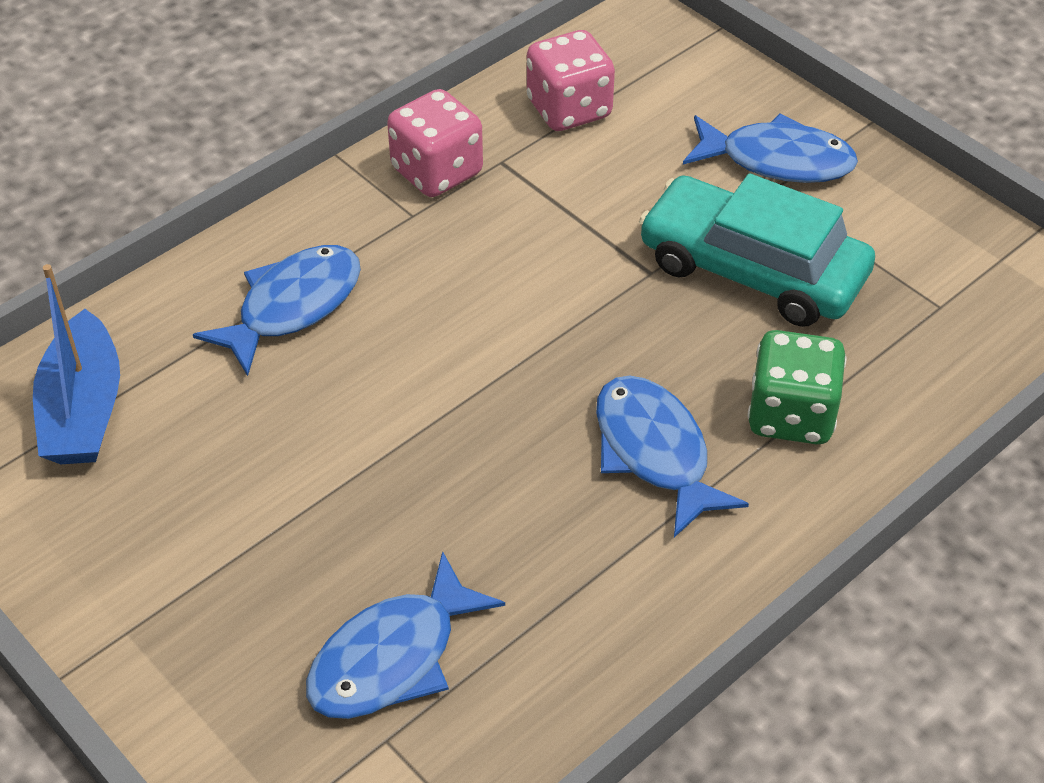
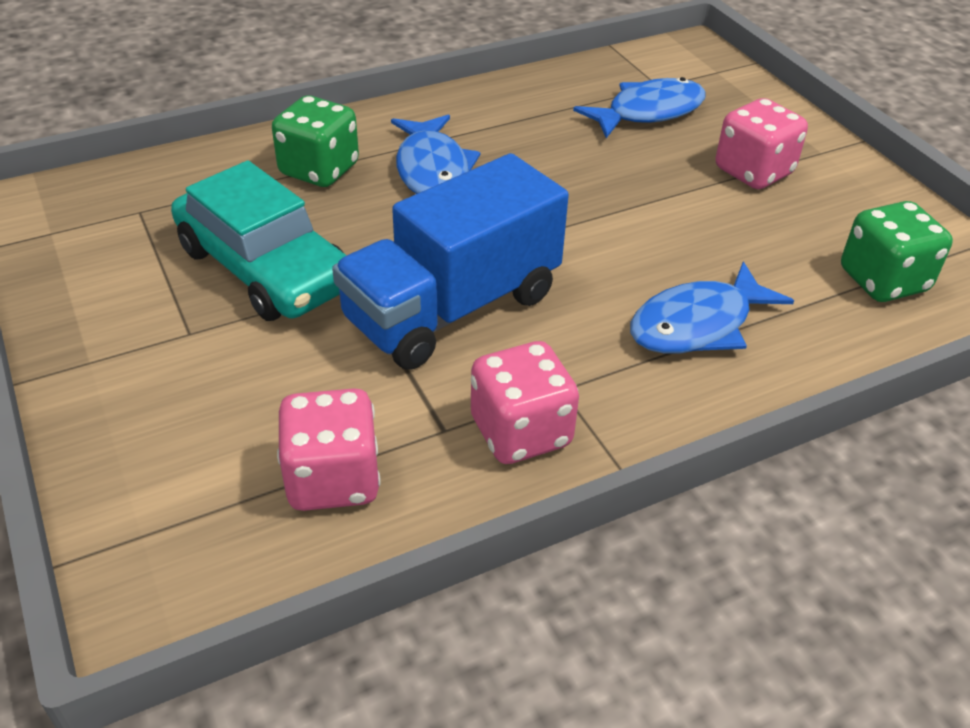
camera: 165 degrees left, 5 degrees down
(84, 410) = (883, 280): blue boat -> green dice
(229, 559) = (753, 172): none -> pink dice
(543, 269) = (452, 308): none -> blue truck
(777, 160) = (154, 361): blue fish -> none

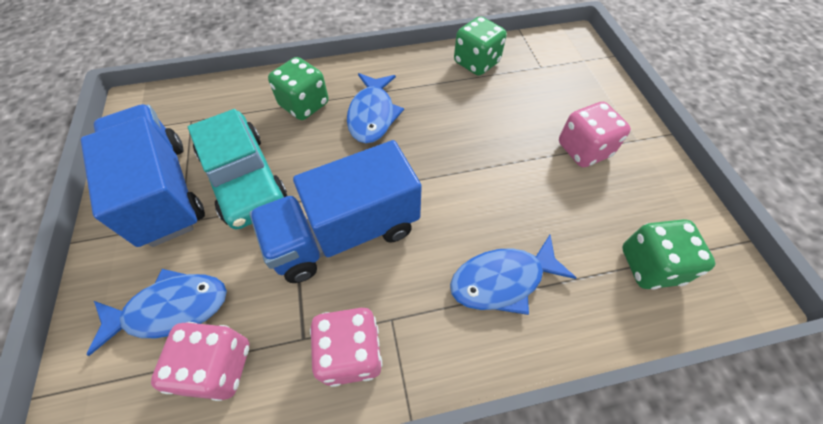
camera: 15 degrees right, 15 degrees up
(142, 301) = (164, 192): none -> blue truck
(563, 91) = (476, 63): none -> green dice
(648, 112) = (527, 88): blue fish -> blue fish (171, 309)

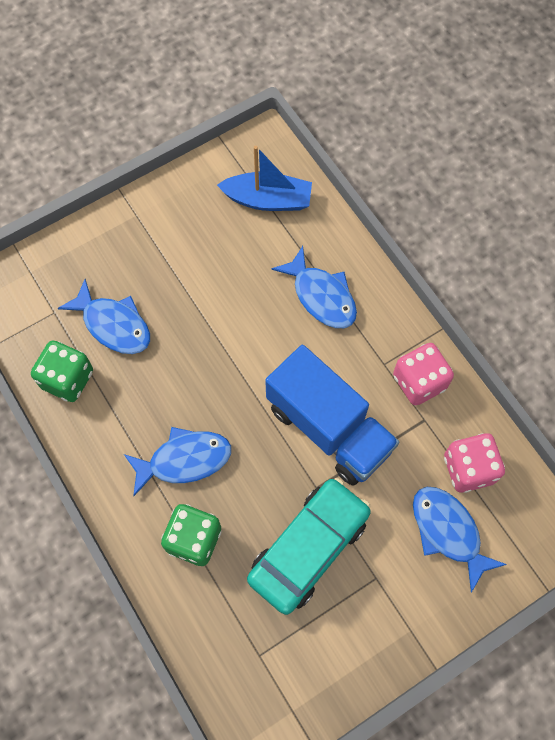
camera: 110 degrees left, 10 degrees up
(164, 192) = (353, 617): blue truck -> none
(518, 99) = (113, 324): none -> blue fish
(583, 150) = (164, 257): pink dice -> none
(650, 265) = (268, 200): green dice -> blue boat

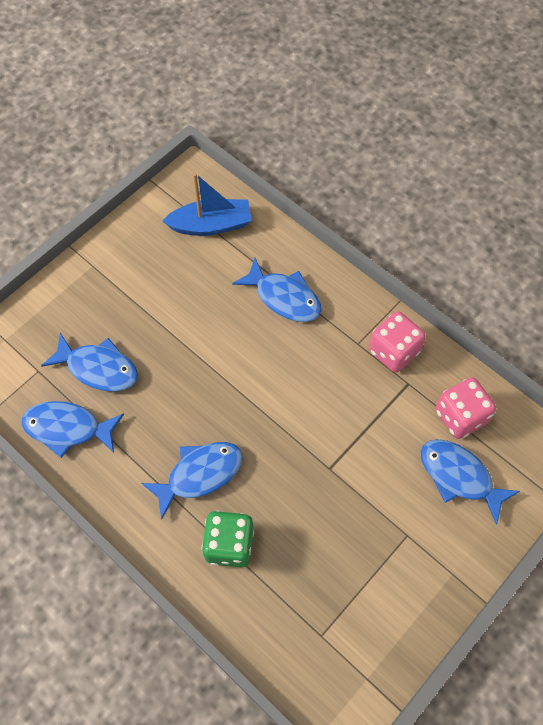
camera: 15 degrees left, 5 degrees down
(67, 379) = (68, 428): green dice -> blue fish
(309, 548) = (338, 524): turquoise car -> none
(329, 428) = (325, 412): blue truck -> none

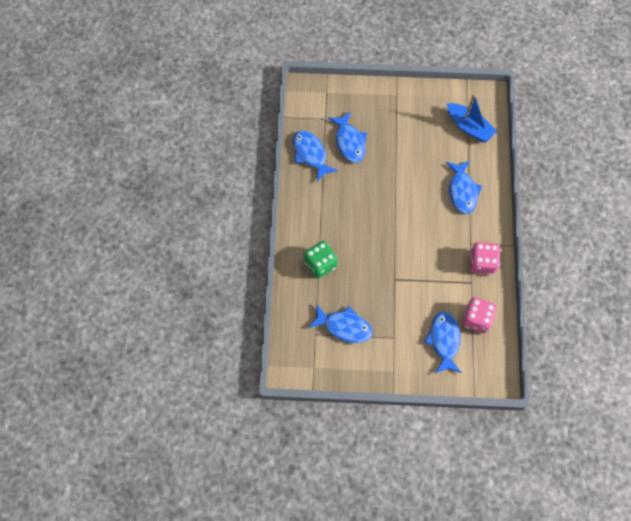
camera: 50 degrees right, 5 degrees up
(199, 474) = (340, 226): blue fish -> blue fish (344, 326)

